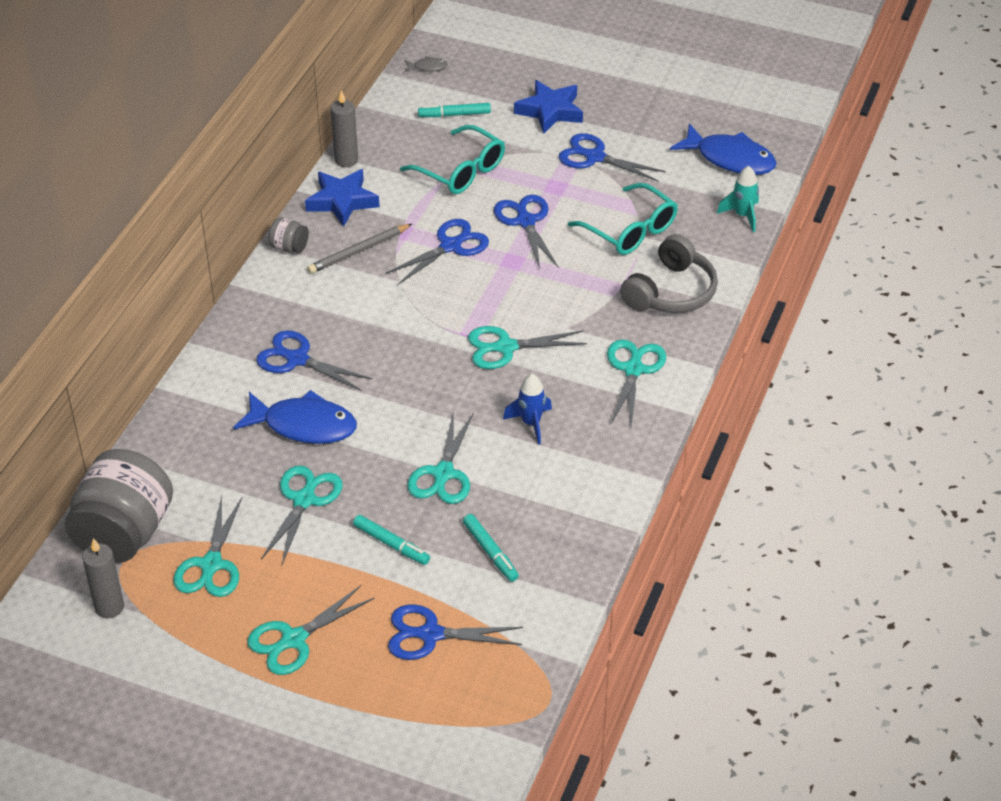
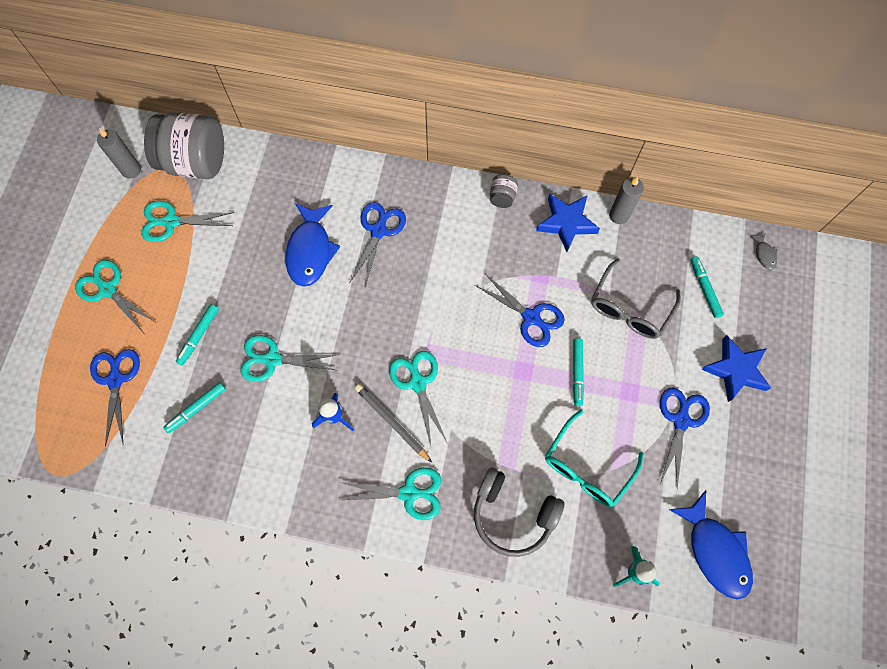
camera: 80 degrees right, 25 degrees up
(304, 499) = (237, 267): turquoise scissors -> none
(358, 251) = (509, 248): grey pencil -> grey pencil (392, 422)
(460, 170) = (630, 308): turquoise glasses -> grey glasses
(525, 221) = (577, 373): blue scissors -> turquoise marker
(730, 159) = (715, 551): blue fish -> blue fish turned 45 degrees counterclockwise

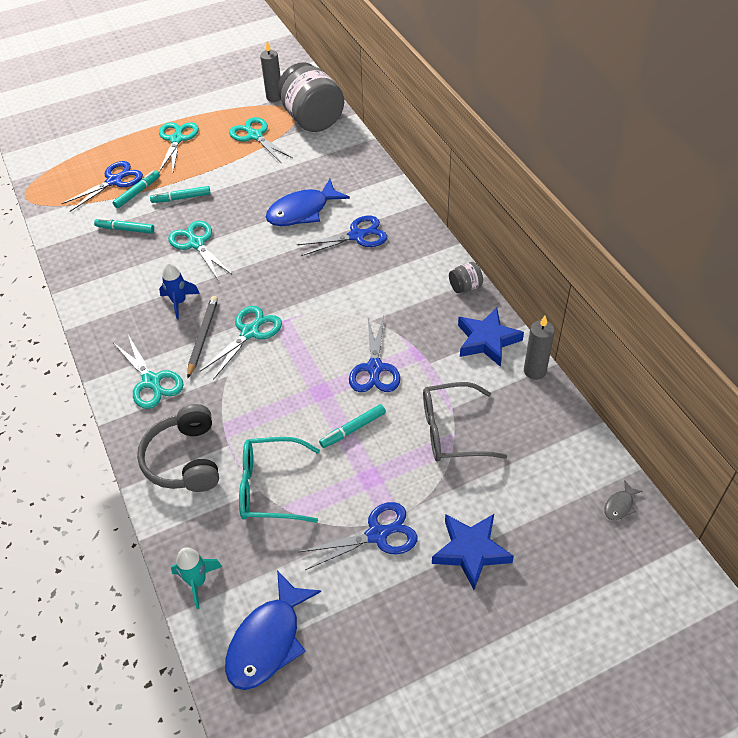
camera: 55 degrees right, 20 degrees down
(704, 289) = (530, 477): turquoise marker -> turquoise marker (137, 192)

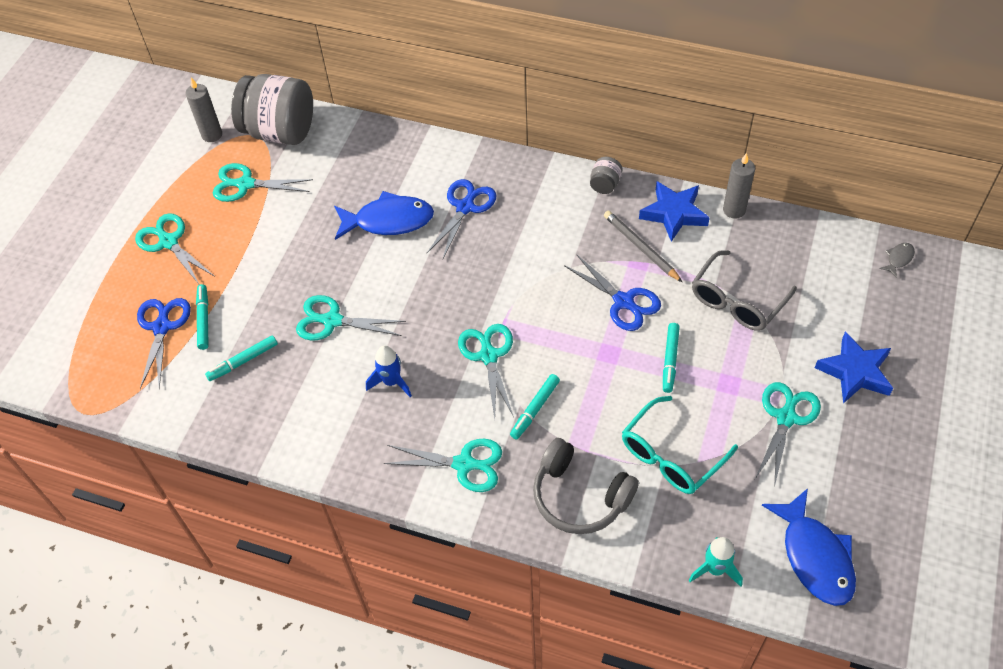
camera: 45 degrees left, 5 degrees up
(181, 198) = (257, 292): turquoise marker -> turquoise marker (535, 409)
(203, 337) = (454, 392): grey pencil -> grey pencil (640, 247)
(302, 211) = (388, 221): blue fish -> blue fish turned 105 degrees counterclockwise
(378, 534) = (786, 417): blue scissors -> turquoise scissors
(620, 505) = (898, 259): grey fish -> grey fish turned 135 degrees counterclockwise

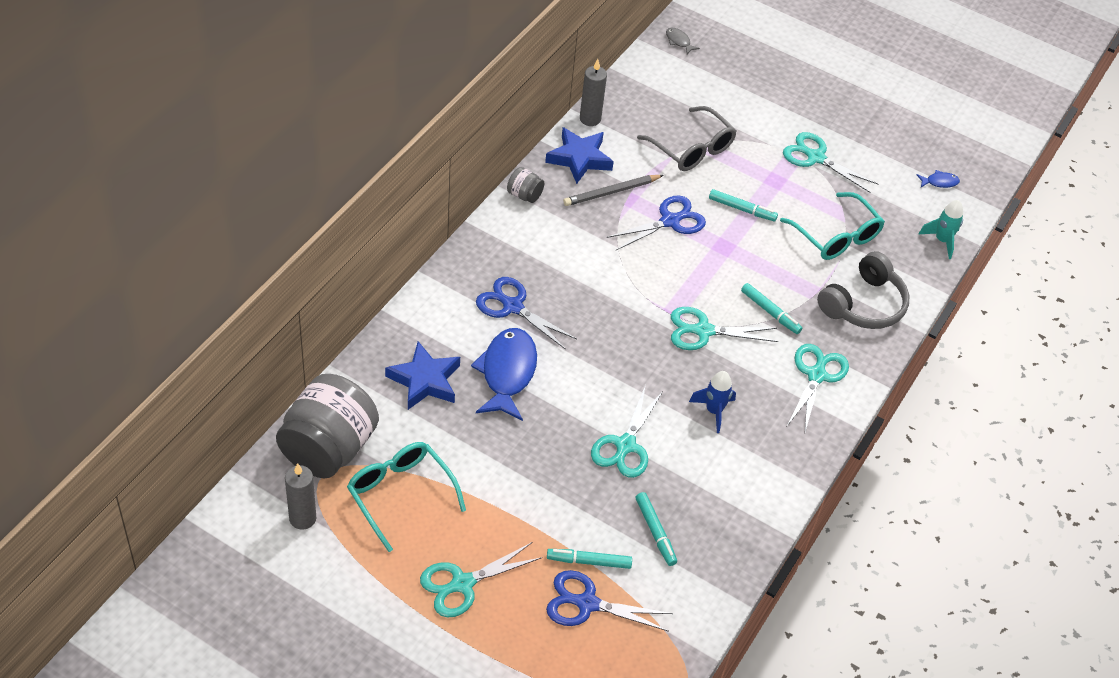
camera: 85 degrees left, 5 degrees down
(245, 184) = (400, 495): turquoise scissors -> turquoise glasses
(814, 556) = (939, 182): blue fish -> blue fish, size x0.43
(855, 372) = (782, 104): blue star -> blue star (425, 380)

